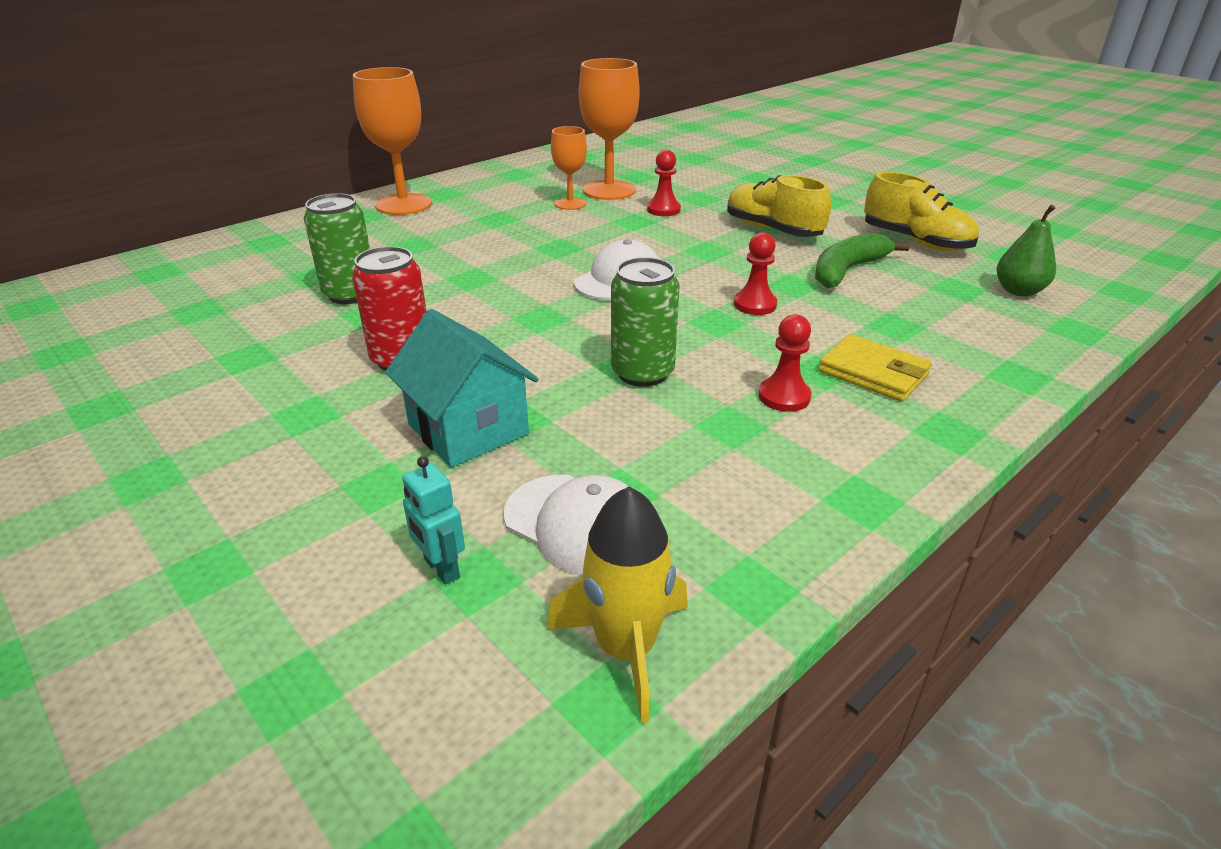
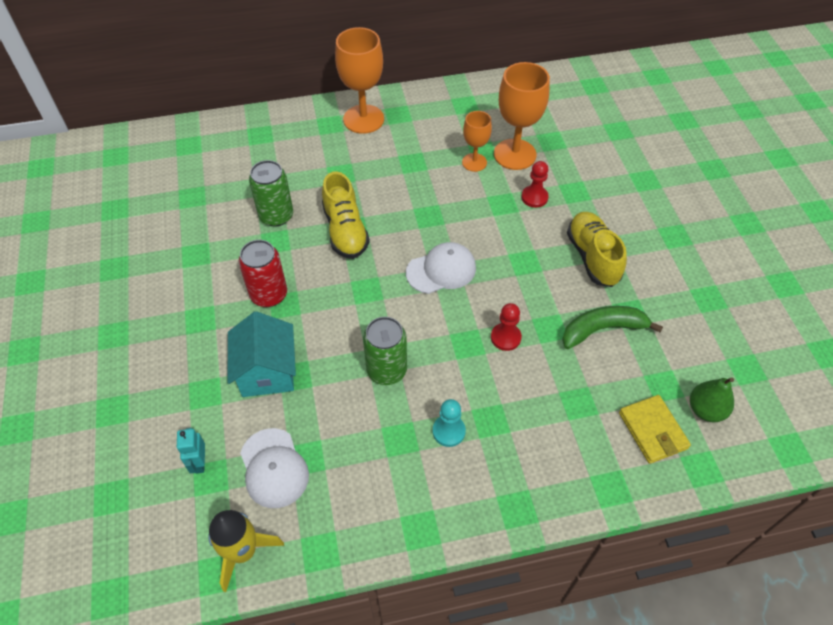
camera: 30 degrees right, 20 degrees up
(784, 397) = (448, 431): red pawn -> turquoise pawn
(873, 373) = (520, 438): yellow wallet -> yellow wallet (652, 430)
(915, 241) = (689, 318): yellow shoe -> yellow shoe (345, 231)

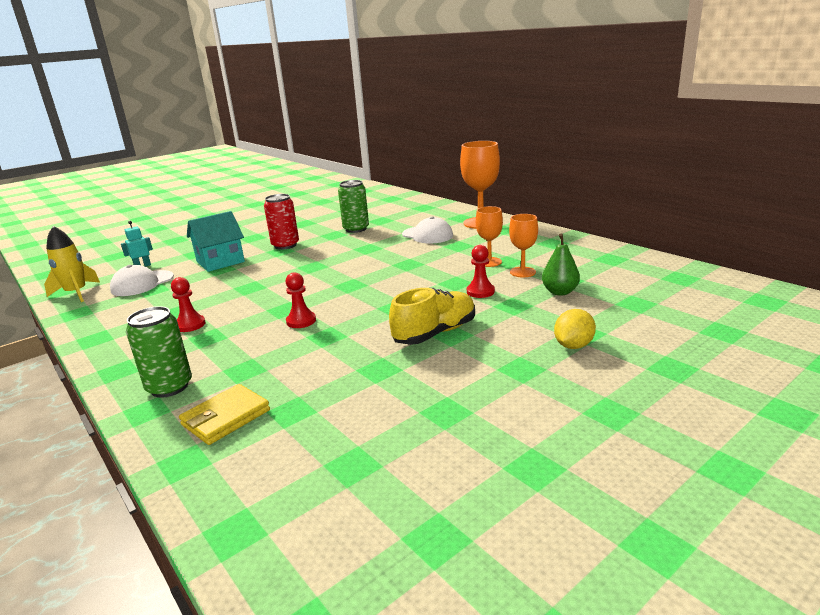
camera: 65 degrees right, 30 degrees down
(345, 231) = (363, 247): yellow shoe -> none
(386, 370) = (240, 291): green can -> green can (169, 387)
(441, 270) = (354, 282): white cap -> white cap (427, 235)
(448, 431) = (190, 325): turquoise pawn -> red pawn
(514, 154) = (522, 272): orange goblet -> orange goblet, size x0.58
(602, 330) = (343, 360): green banana -> none
(660, 195) = (573, 346): none -> yellow lemon
(705, 410) = (270, 446): green pear -> green pear (560, 292)

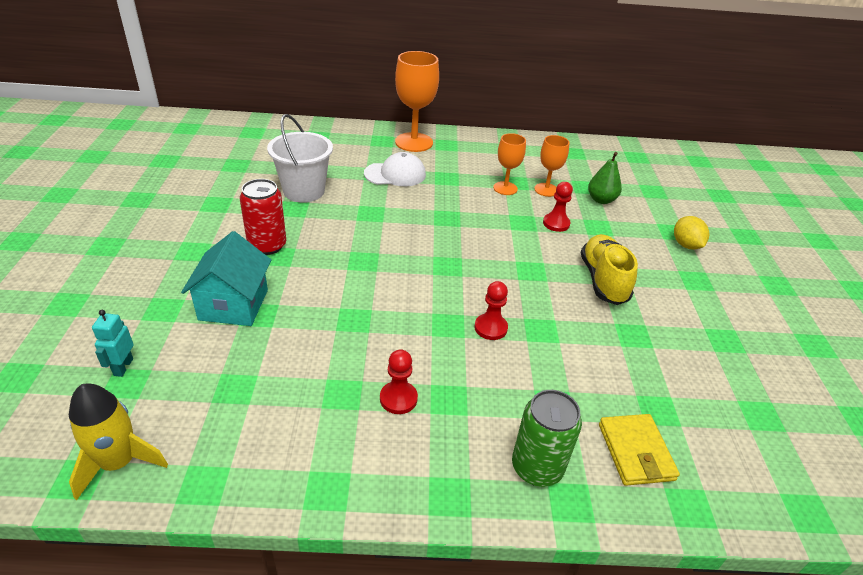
camera: 55 degrees left, 15 degrees up
(142, 283) = (195, 390): white cap -> none
(356, 229) = (304, 191): green can -> white bucket

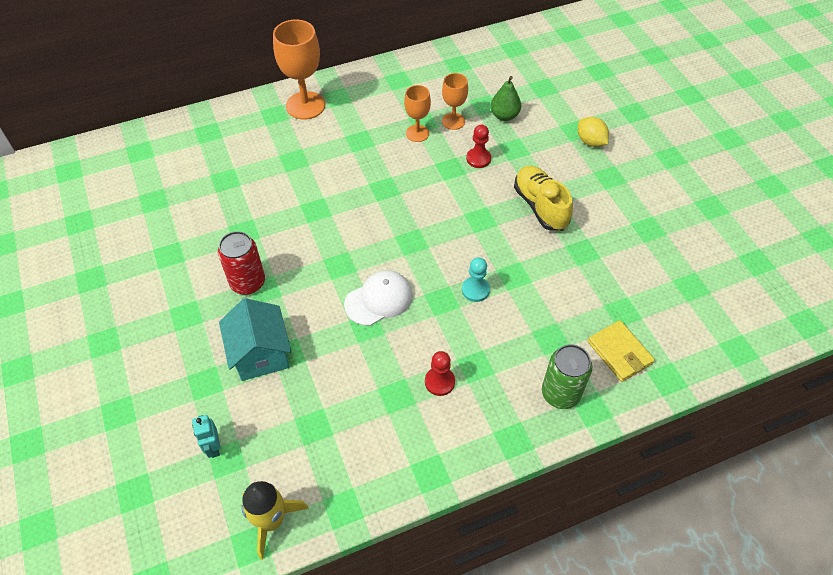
camera: 20 degrees left, 15 degrees up
(304, 191) = (240, 207): white bucket -> none
(395, 174) = (311, 154): white cap -> white cap (379, 299)
(490, 328) = (475, 290): red pawn -> turquoise pawn

